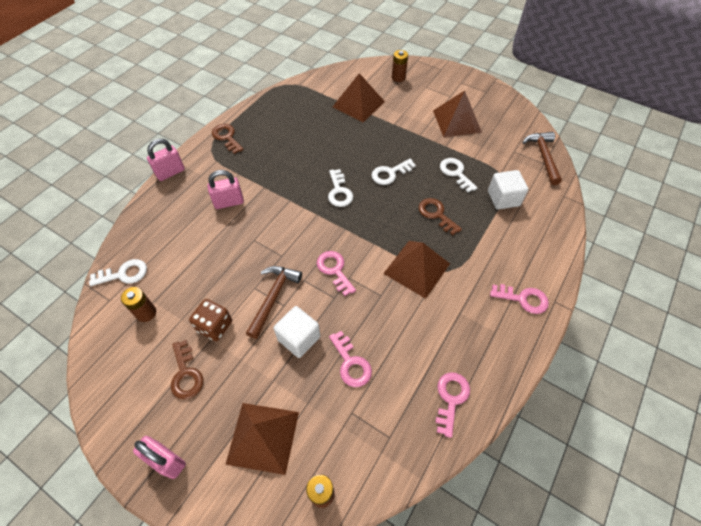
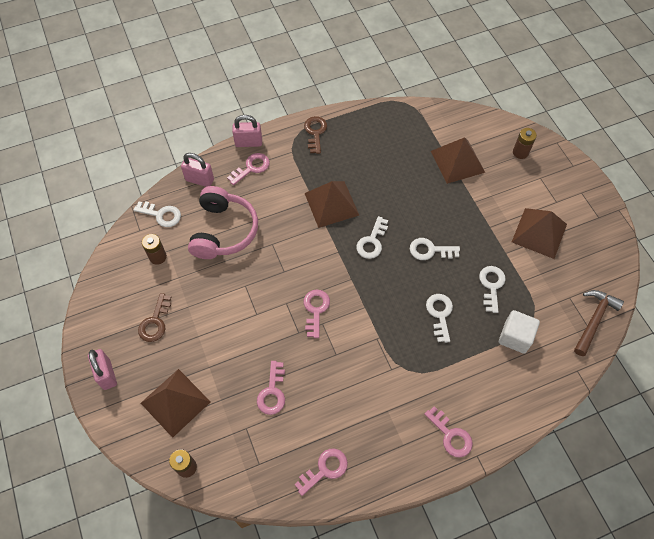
camera: 35 degrees right, 5 degrees up
(188, 190) = (251, 168): none -> pink key
(199, 254) = (224, 231): none -> pink headphones
(215, 326) = (197, 298): brown dice -> none
(229, 202) = (275, 198): pink padlock -> pink padlock (199, 180)
(273, 297) = (253, 303): brown hammer -> none
(299, 338) = (249, 347): white cube -> none
(417, 268) = (383, 351): brown pyramid -> brown pyramid (331, 204)
(436, 214) = (440, 314): brown key -> white key

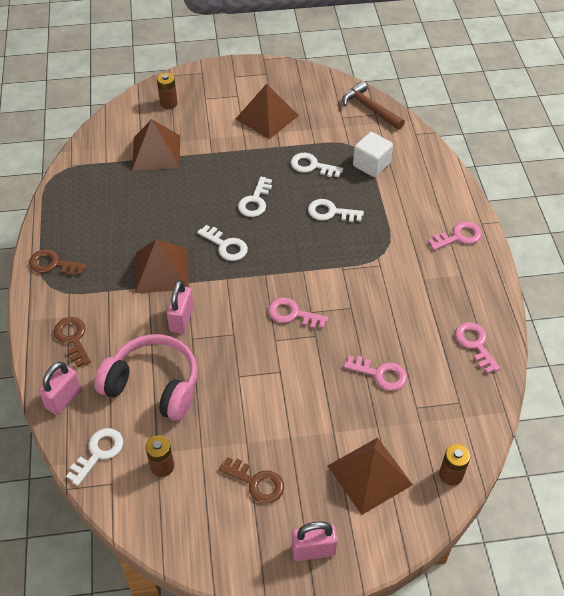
camera: 75 degrees left, 10 degrees down
(248, 142) = (32, 335): pink padlock -> pink padlock (181, 319)
(251, 168) = (73, 338): pink key -> brown key

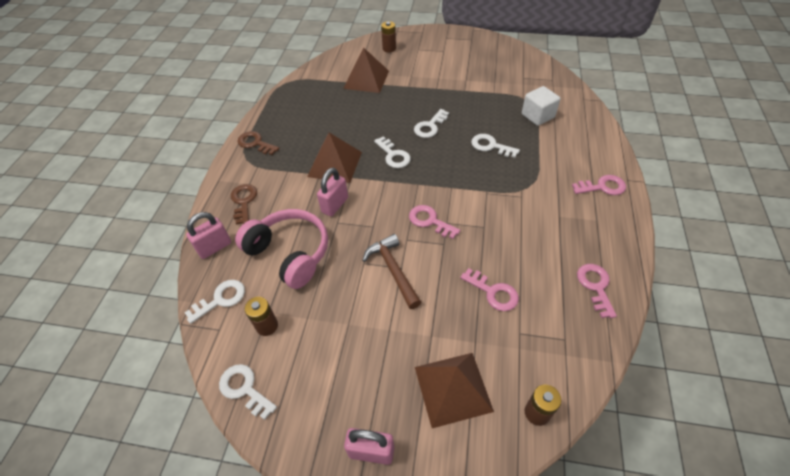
camera: 20 degrees right, 0 degrees up
(256, 482) = (343, 365): brown key -> none
(267, 117) = (461, 68): brown pyramid -> none
(312, 166) = (486, 108): white key -> white key (244, 389)
(370, 108) = (549, 75): brown hammer -> brown hammer (393, 270)

